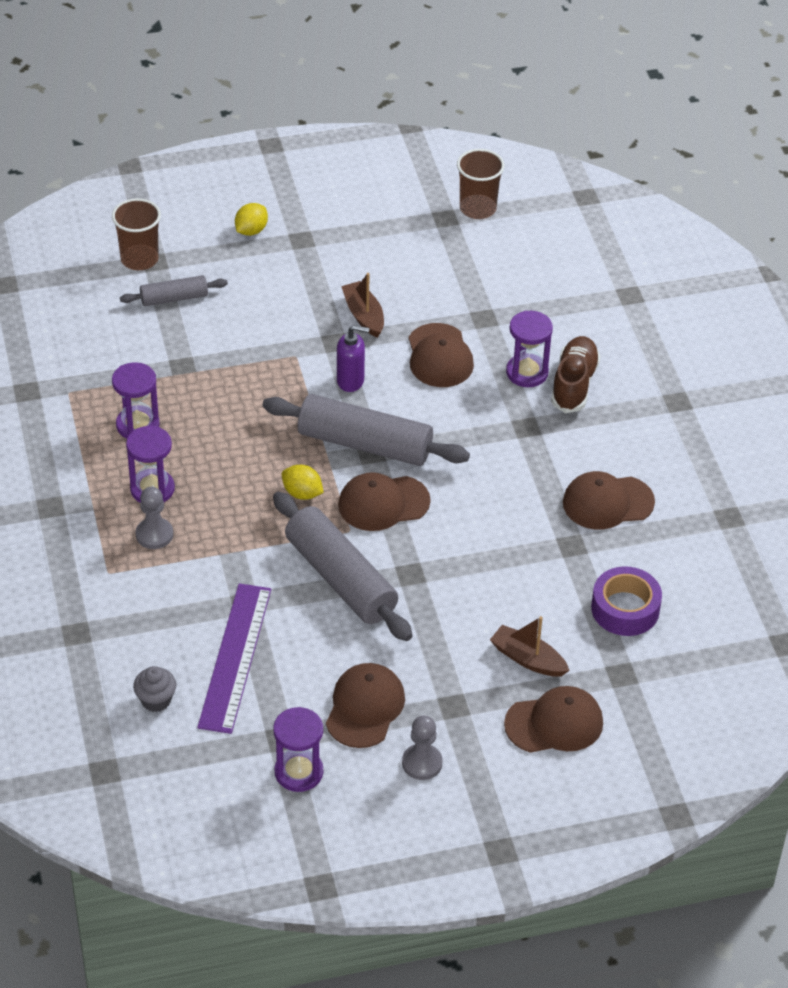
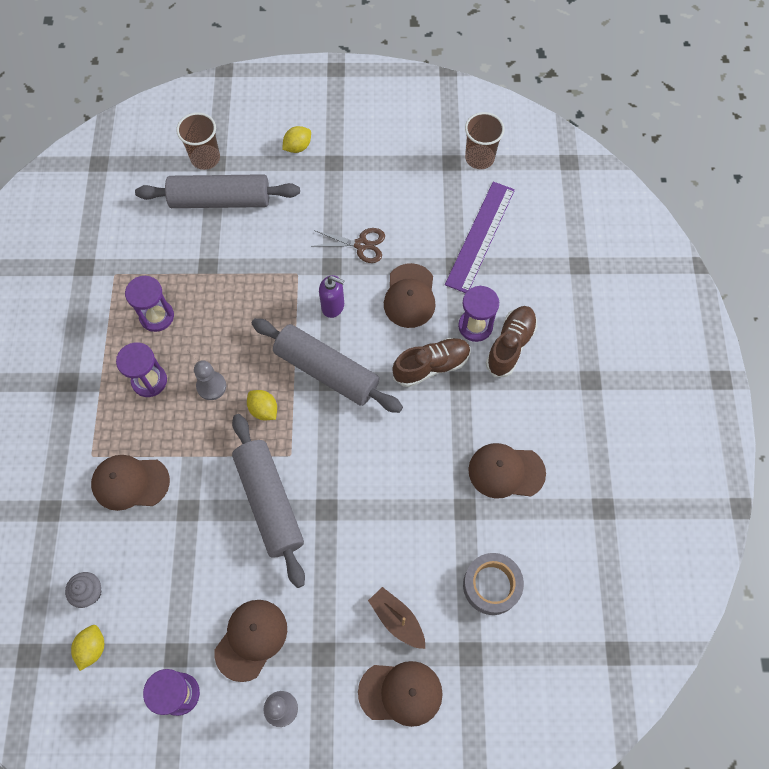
camera: 15 degrees right, 20 degrees up
(154, 534) = (137, 426): grey pawn -> grey pawn (211, 386)
(174, 298) = (220, 200): grey rolling pin -> grey rolling pin, size x1.89
(179, 750) = (92, 648): none -> yellow lemon
(235, 657) = (164, 563): purple ruler -> purple ruler (480, 236)
(364, 315) = (361, 245): brown boat -> brown scissors
(383, 503) = (324, 433): brown cap -> brown cap (130, 482)
(488, 419) = (431, 366): none -> brown shoe
(625, 609) = (491, 585): purple tape -> grey tape

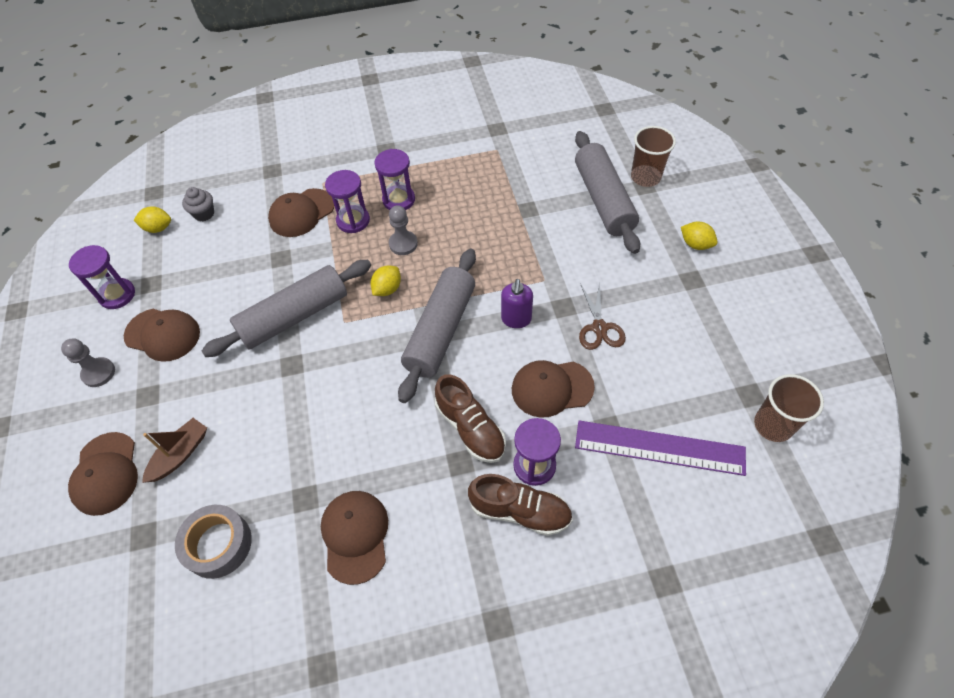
camera: 80 degrees right, 10 degrees down
(130, 482) = (301, 213): brown cap -> brown cap turned 120 degrees counterclockwise
(157, 316) = (463, 188): purple hourglass -> purple hourglass (353, 220)

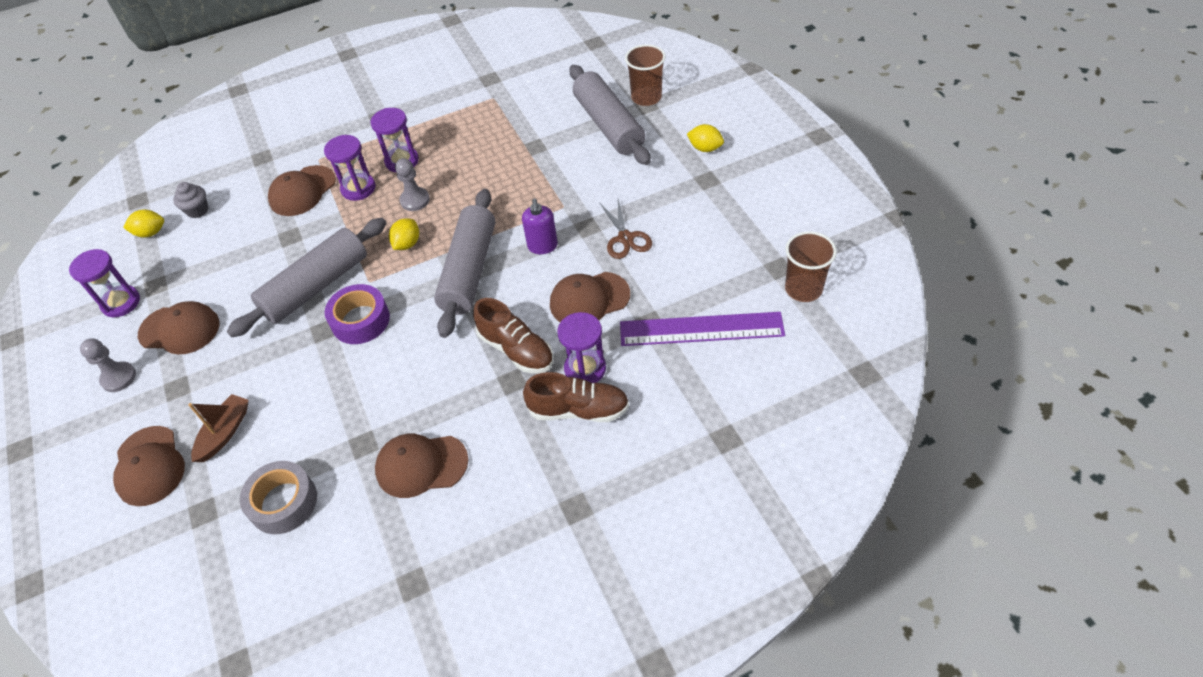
camera: 10 degrees left, 5 degrees down
(328, 362) = (360, 320): none -> purple tape
(355, 536) = (421, 465): brown cap -> brown cap turned 75 degrees counterclockwise

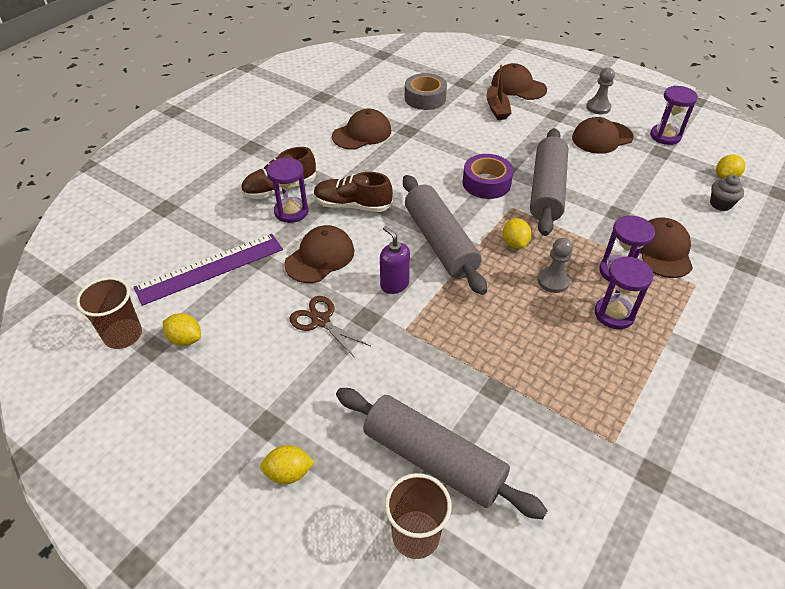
camera: 145 degrees right, 5 degrees down
(748, 265) = (185, 339): none -> yellow lemon

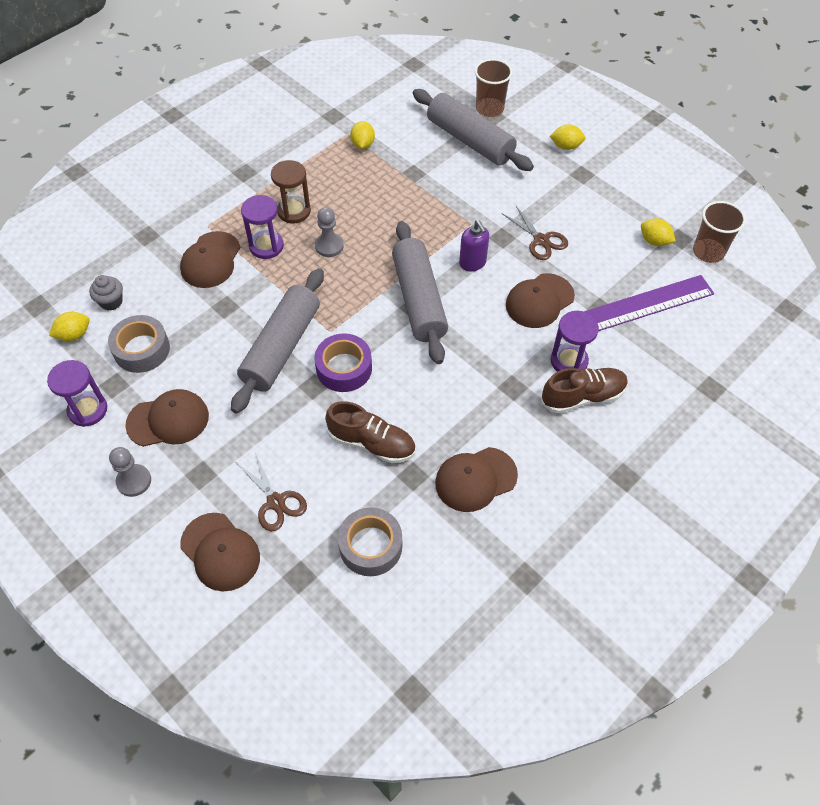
camera: 170 degrees left, 10 degrees up
(352, 205) = (501, 359): brown shoe -> brown shoe (372, 443)
(497, 109) = (276, 502): brown boat -> brown scissors
(515, 243) = (346, 288): yellow lemon -> yellow lemon (363, 144)
(614, 314) = (294, 211): purple hourglass -> brown hourglass
(661, 175) = (142, 349): none -> grey tape

